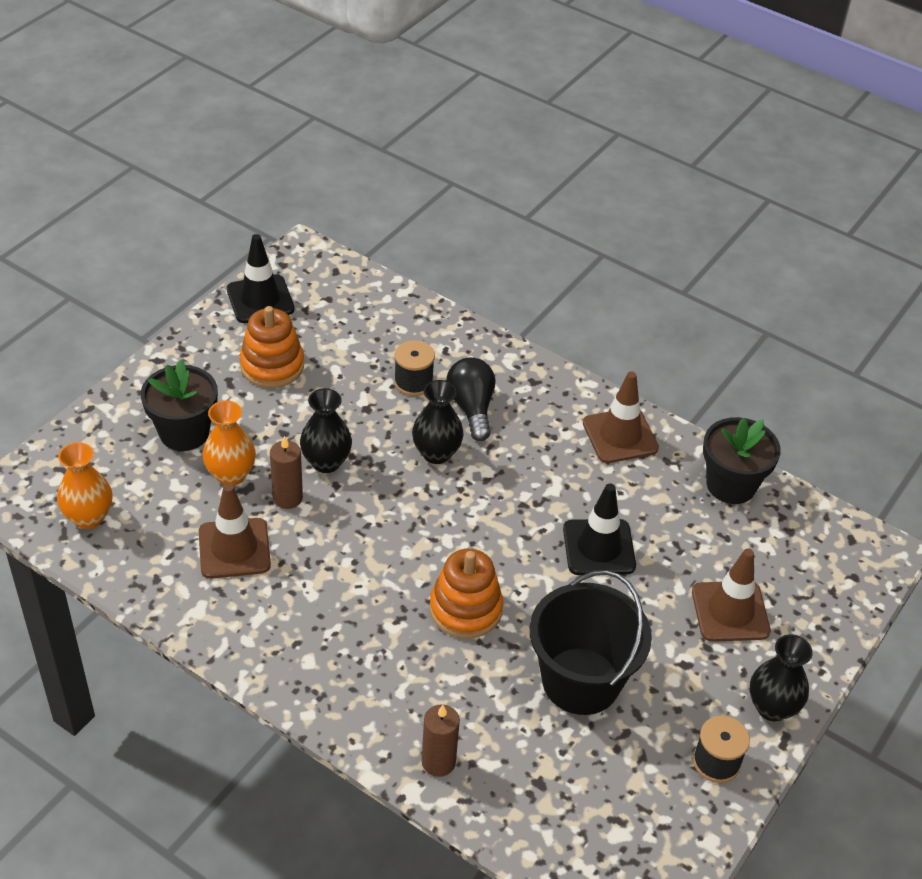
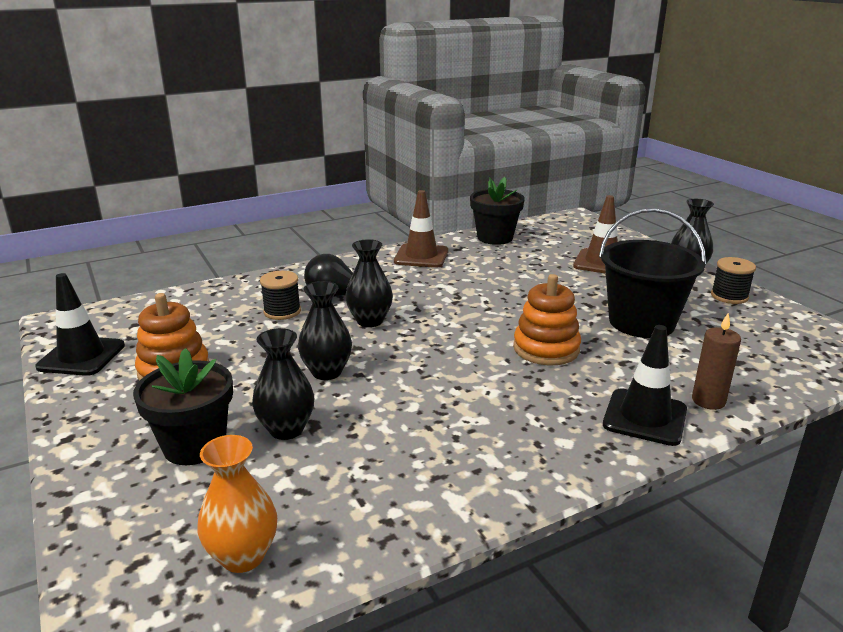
camera: 60 degrees left, 20 degrees down
(231, 475) = (286, 429): orange vase -> black vase
(234, 548) = (388, 452): brown traffic cone -> none
(287, 498) = (350, 403): brown candle -> none
(599, 547) = (518, 286): black traffic cone -> black traffic cone (645, 417)

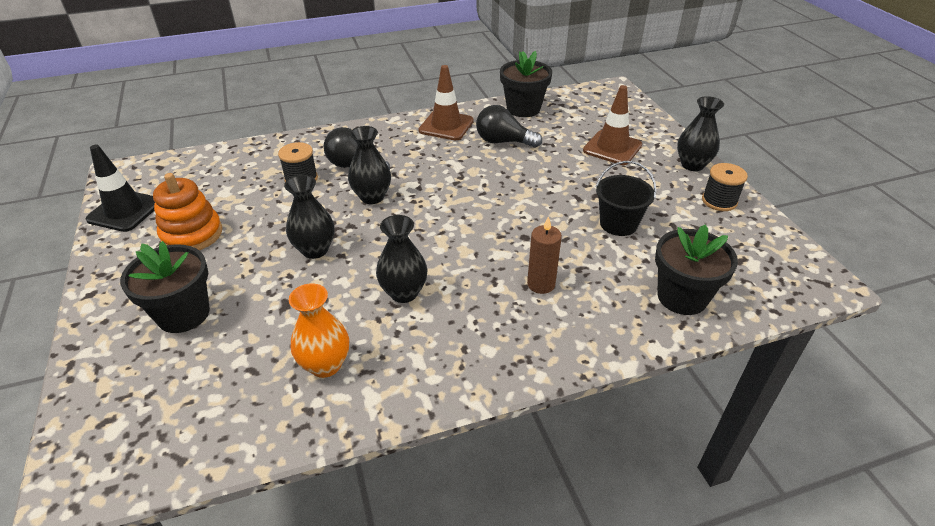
camera: 10 degrees right, 15 degrees up
(243, 556) = (185, 427): orange vase -> orange vase (325, 365)
(286, 429) = (261, 307): black vase -> black vase (404, 293)
(488, 265) = (503, 142): none -> black light bulb
(546, 349) = (515, 245): orange stacking toy -> none
(641, 322) = (618, 224): black bucket -> black bucket, size x0.61
(645, 417) = (572, 332): black traffic cone -> none
(708, 401) = (639, 321): brown candle -> brown candle (541, 284)
(738, 376) = (682, 297): none -> black flower pot

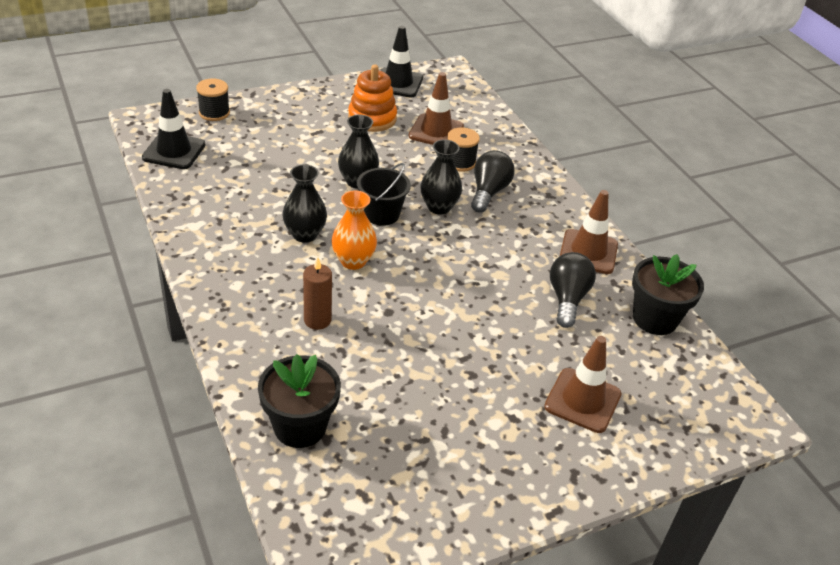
camera: 80 degrees right, 0 degrees up
(183, 314) = (281, 131): black flower pot -> none
(187, 435) = (174, 151): none -> black traffic cone
(239, 190) = (436, 131): none -> brown traffic cone
(325, 365) = (227, 200): orange vase -> orange vase (353, 261)
(618, 224) = (419, 388): black bucket -> black bucket (381, 214)
(692, 165) = (563, 483): black vase -> none
(719, 201) = (481, 497): black spool -> black spool (214, 113)

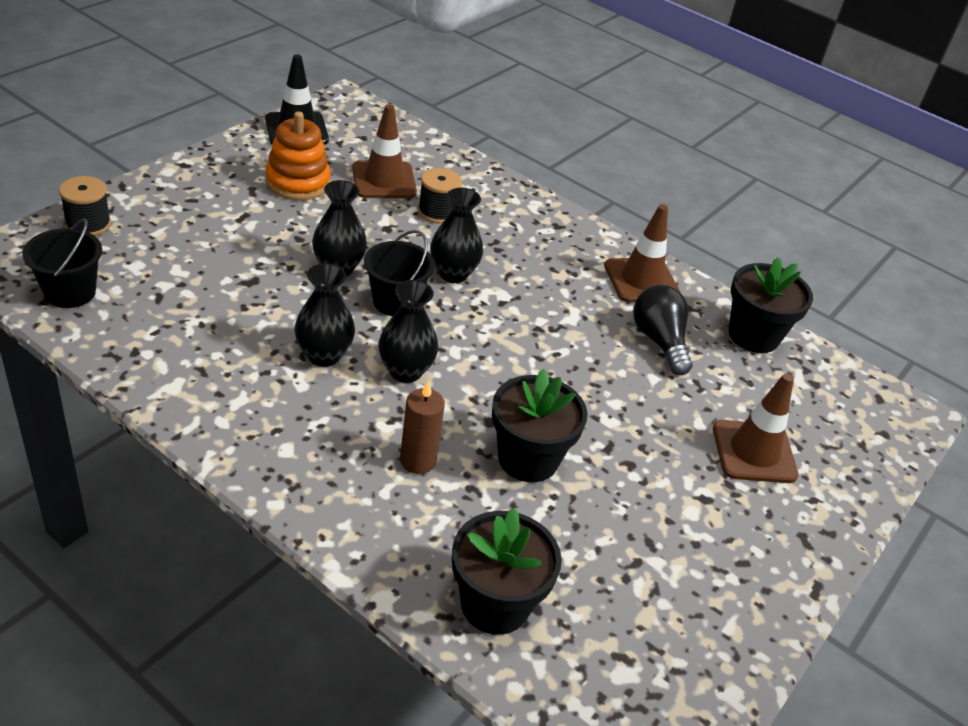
camera: 30 degrees left, 0 degrees up
(174, 151) = (70, 292): black traffic cone -> black bucket
(353, 261) = (405, 371): orange vase -> black vase
(397, 345) = (528, 459): none -> black flower pot
(488, 192) = (493, 240): black light bulb -> none

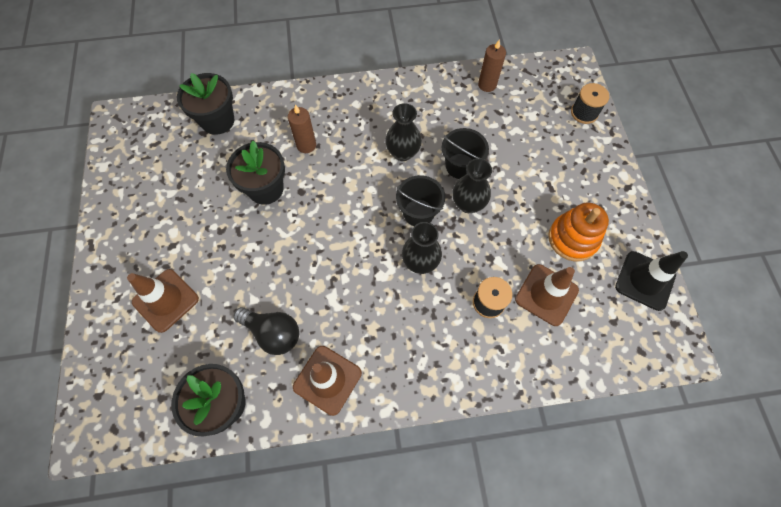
camera: 140 degrees right, 25 degrees up
(70, 292) = (526, 81): black bucket -> black bucket (460, 166)
(112, 327) = (487, 85): none -> brown candle
(405, 371) = (363, 180): black vase -> none

